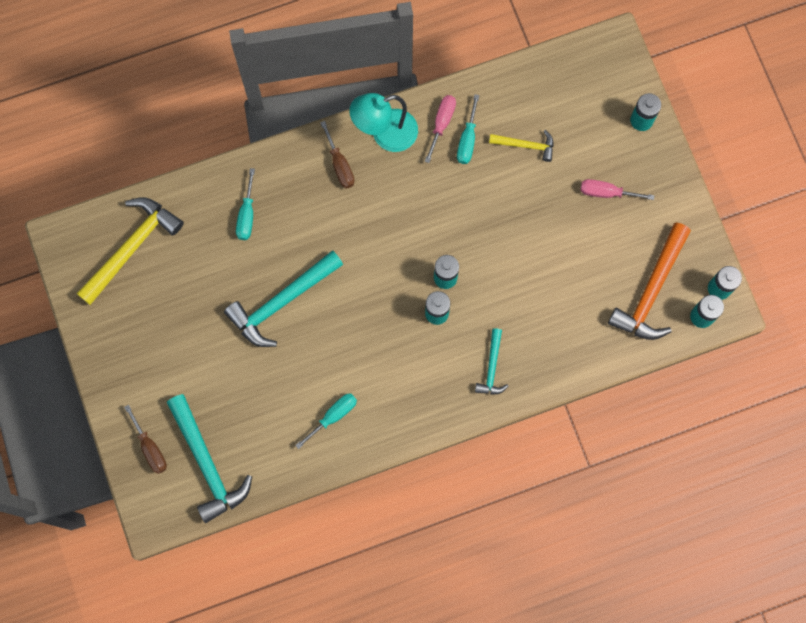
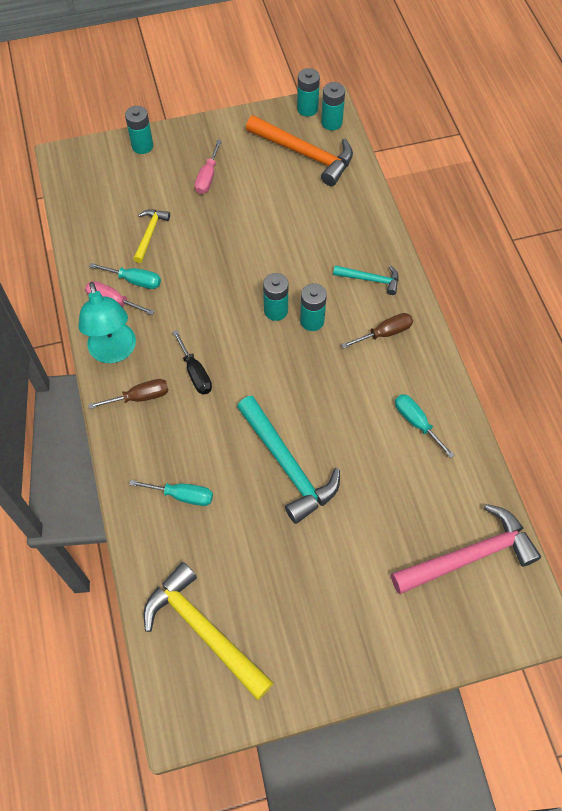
camera: 85 degrees left, 15 degrees down
(150, 448) = (451, 620): brown screwdriver -> brown screwdriver (385, 333)
(207, 464) = (469, 556): turquoise hammer -> pink hammer
(369, 210) = (195, 373): none -> black screwdriver

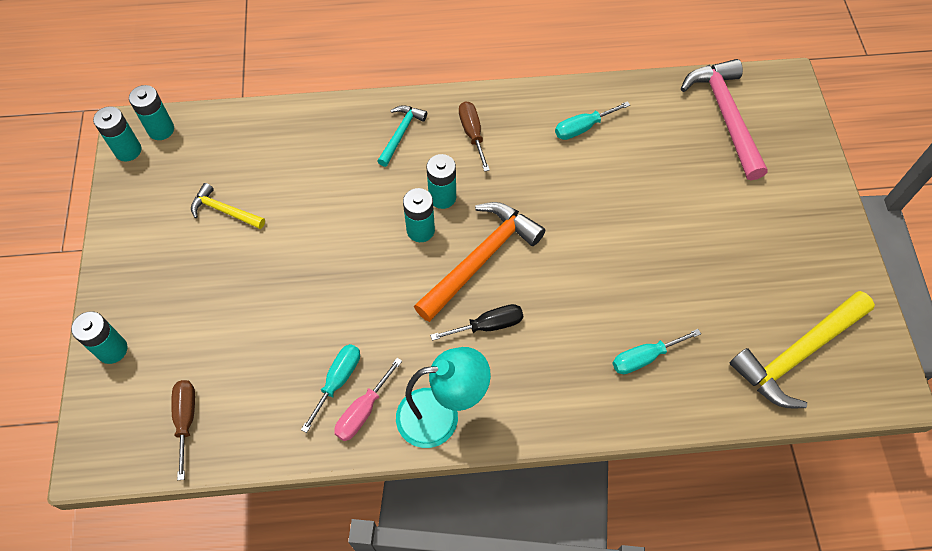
camera: 80 degrees left, 0 degrees up
(140, 397) = (511, 391): brown screwdriver -> brown screwdriver (186, 420)
(150, 234) = (267, 355): yellow hammer -> yellow hammer (224, 211)
(182, 495) = (644, 357): turquoise screwdriver -> turquoise screwdriver turned 135 degrees counterclockwise
(207, 177) = (197, 276): pink screwdriver -> none
(287, 465) = (618, 249): turquoise hammer -> none
(305, 154) = (200, 164): orange hammer -> orange hammer (481, 259)

